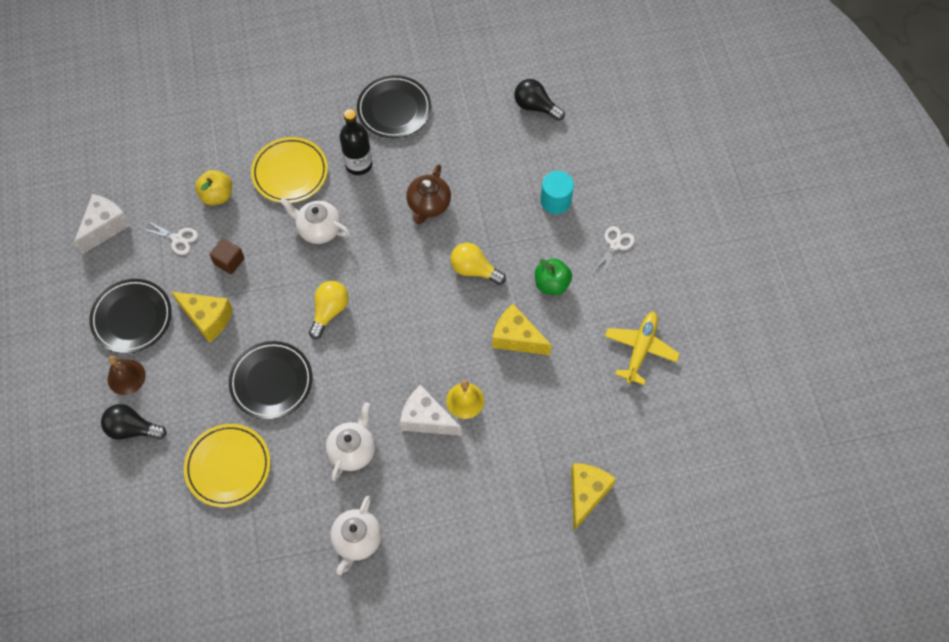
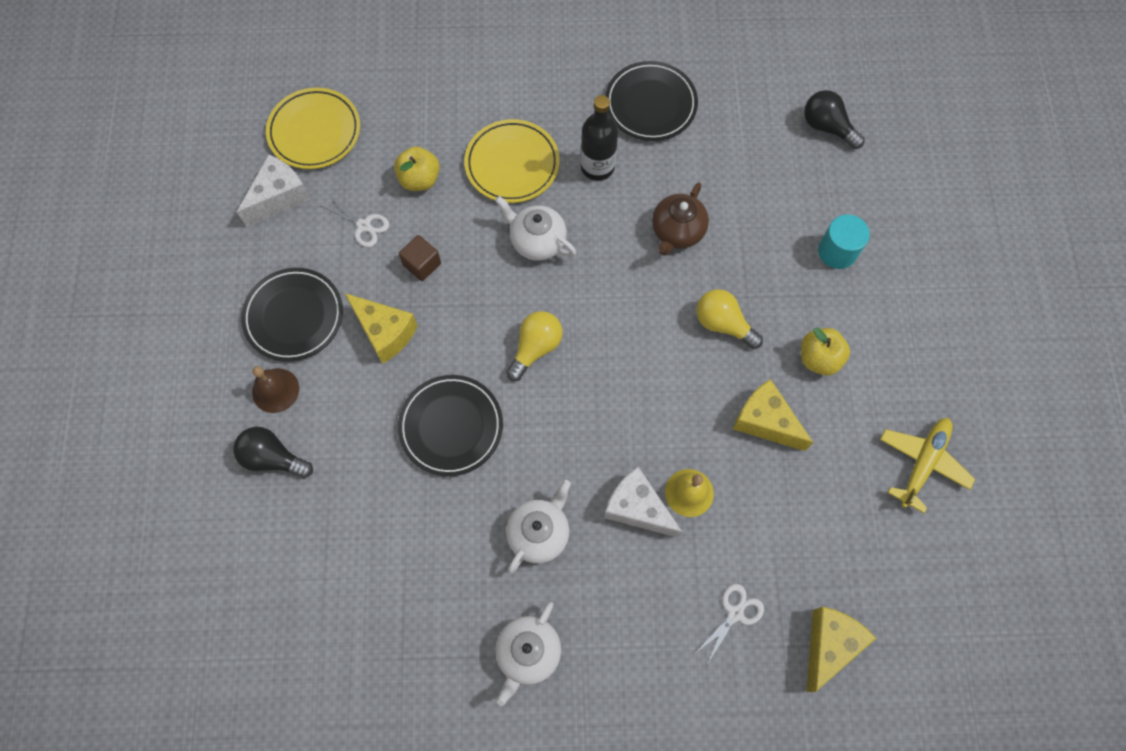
camera: 10 degrees right, 5 degrees up
(228, 466) = (382, 527): yellow plate -> yellow plate (315, 132)
(551, 284) = (819, 358): green apple -> yellow apple
(615, 245) = (906, 320): white scissors -> white scissors (735, 613)

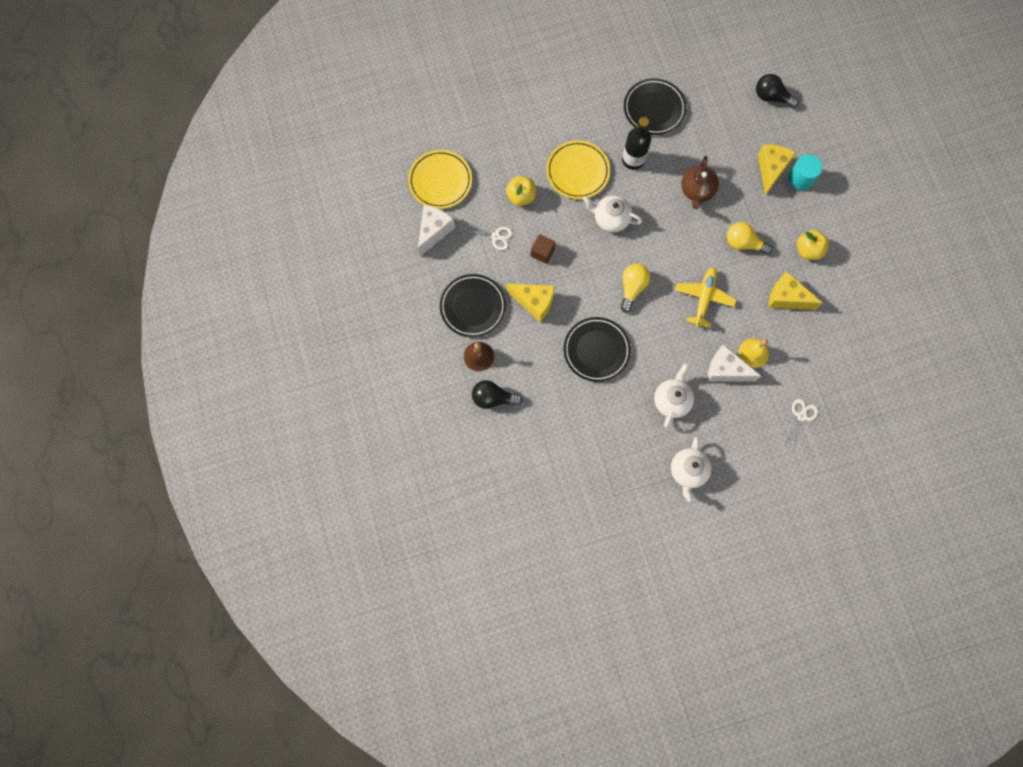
camera: 15 degrees left, 5 degrees up
(829, 644) = (860, 419): yellow cheese -> yellow cheese (771, 169)
(922, 463) = (887, 299): yellow plane -> yellow plane (704, 298)

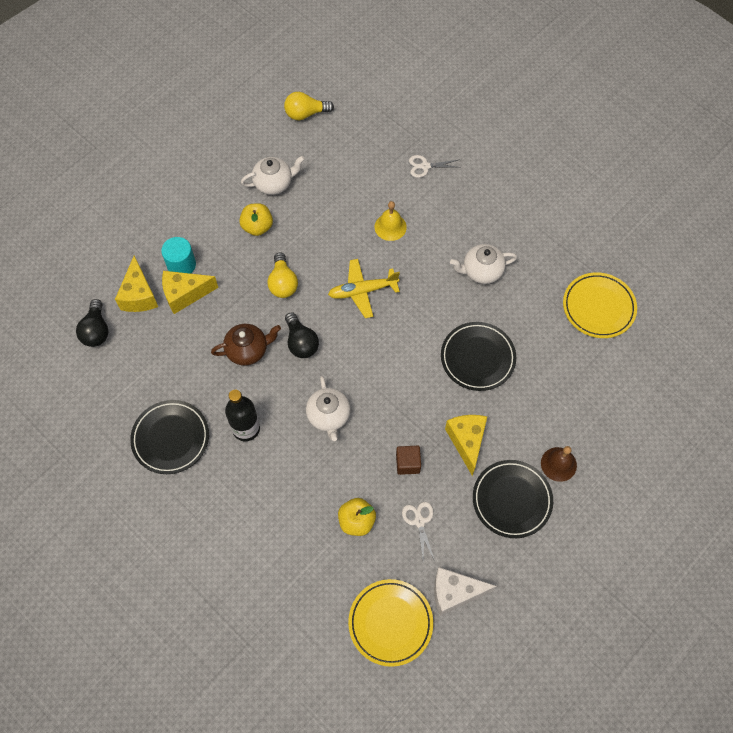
camera: 120 degrees left, 10 degrees down
(493, 398) = (590, 426): black light bulb -> black light bulb (301, 342)
(577, 171) = (292, 478): yellow plate -> yellow plate (598, 307)
(632, 288) = (392, 358): yellow light bulb -> yellow light bulb (305, 114)
(688, 471) = (536, 229): white teapot -> white teapot (274, 183)
(725, 370) = (422, 241): white cheese -> none
(786, 298) = (318, 224): yellow cheese -> yellow cheese (139, 295)

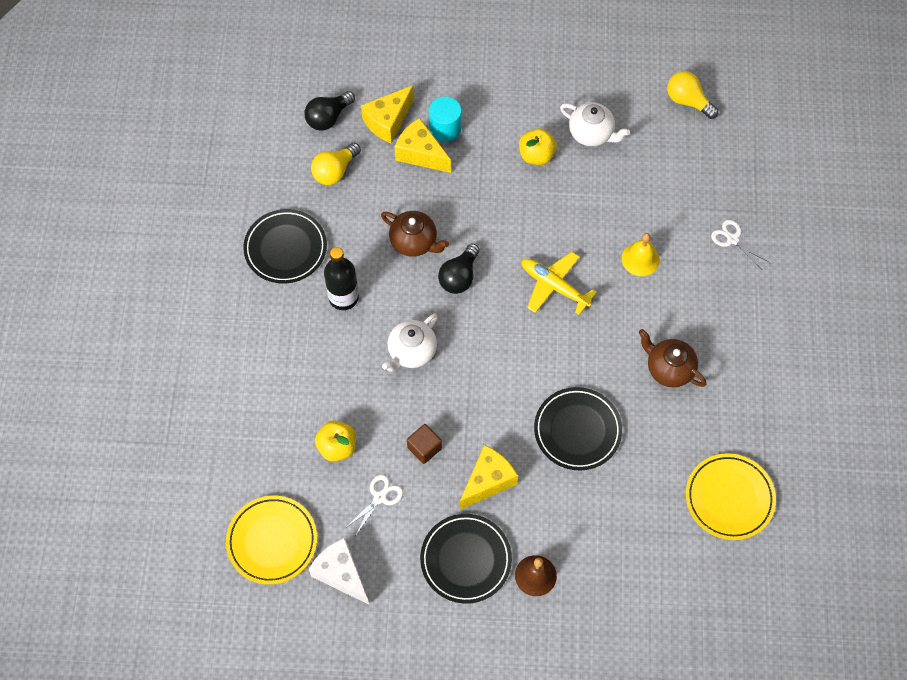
camera: 50 degrees right, 0 degrees up
(283, 283) = (501, 218): yellow light bulb -> yellow light bulb (335, 171)
(481, 271) = (669, 369): white teapot -> brown teapot

